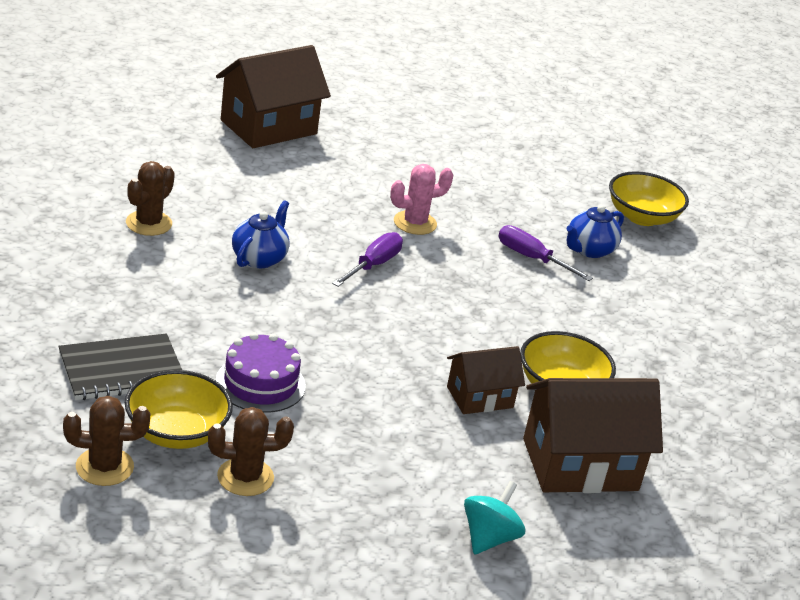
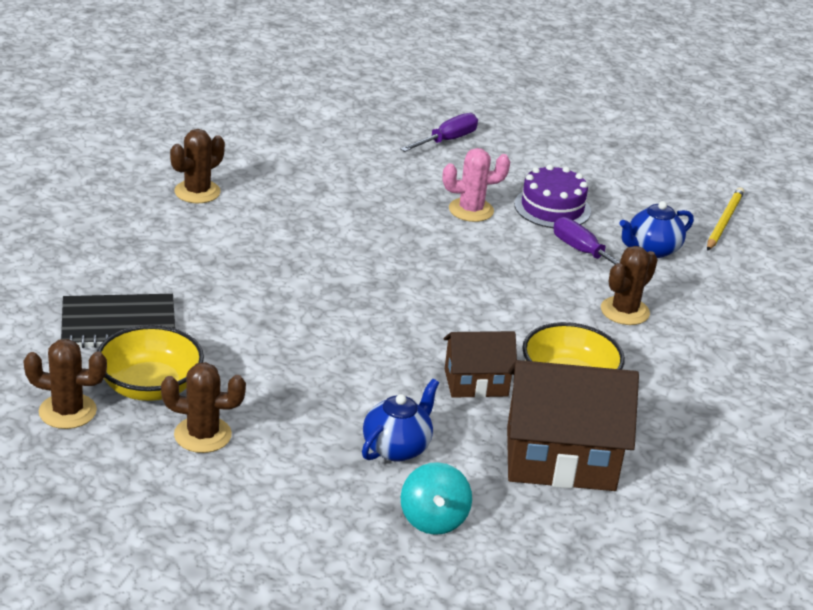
camera: 15 degrees right, 0 degrees up
(259, 258) = (296, 232): blue teapot -> blue teapot (397, 447)
(260, 383) = (252, 349): purple cake -> purple cake (552, 208)
(268, 127) = (353, 110): brown house -> none
(373, 265) = (411, 247): purple screwdriver -> purple screwdriver (447, 140)
(489, 538) = (433, 519): turquoise spinning top -> turquoise spinning top turned 135 degrees clockwise
(586, 313) = (625, 311): none -> brown cactus
(642, 217) = (724, 221): yellow bowl -> yellow pencil

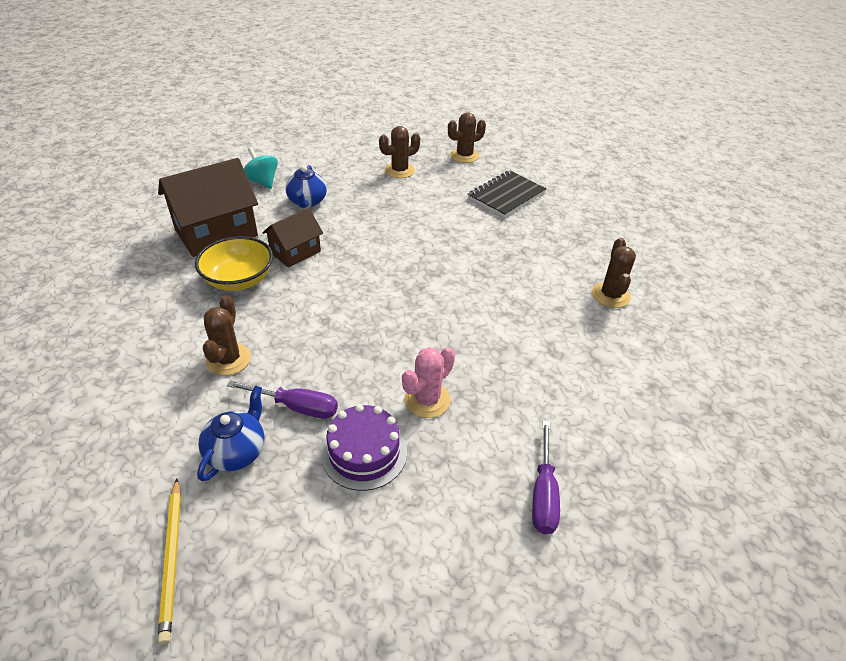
camera: 145 degrees right, 10 degrees up
(150, 387) = (449, 178): yellow bowl -> none

